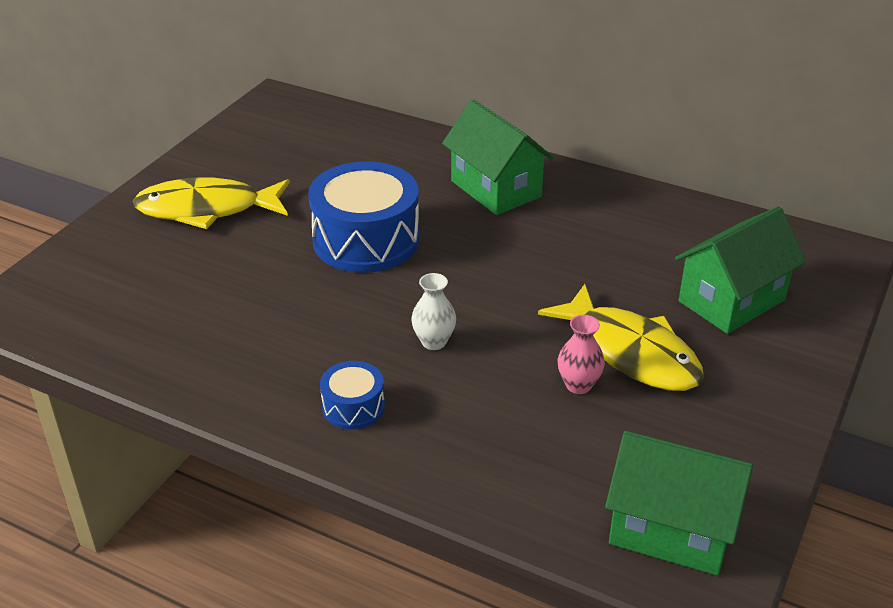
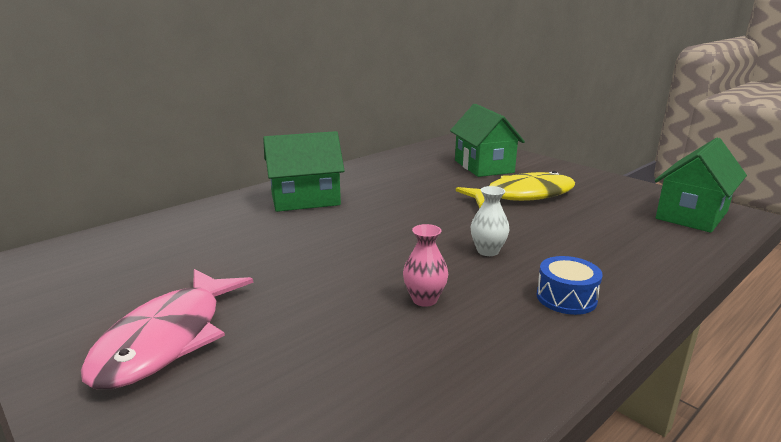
camera: 70 degrees left, 15 degrees down
(207, 209) = (168, 339): yellow fish -> pink fish
(366, 240) = (324, 256): blue drum -> none
(578, 385) = (553, 214): pink vase -> pink vase (424, 299)

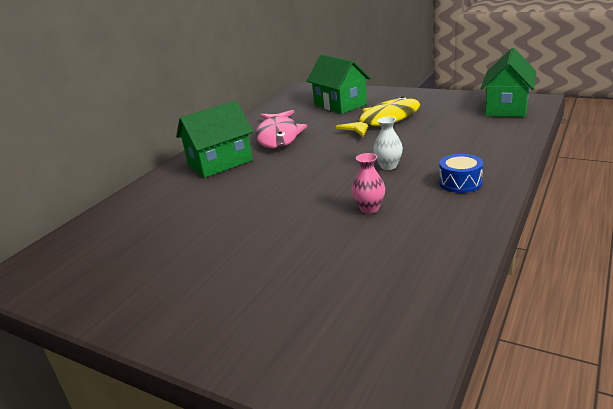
camera: 15 degrees left, 5 degrees up
(168, 339) = (209, 284): pink fish -> pink fish (278, 136)

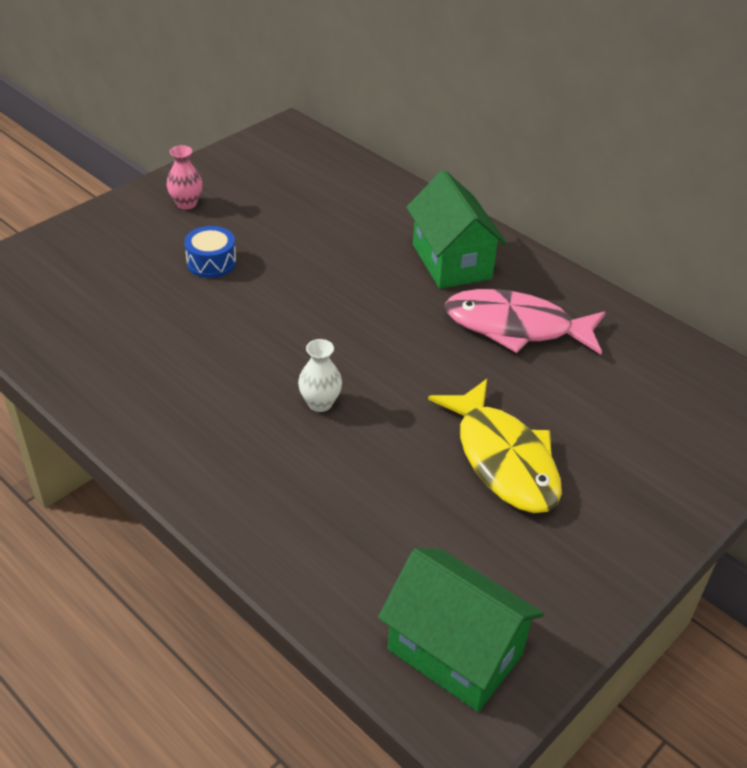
camera: 100 degrees right, 15 degrees up
(340, 105) = (631, 429): green house -> none
(369, 209) = (221, 352): pink vase -> pink vase (186, 204)
(460, 183) = (217, 450): blue drum -> blue drum (211, 262)

